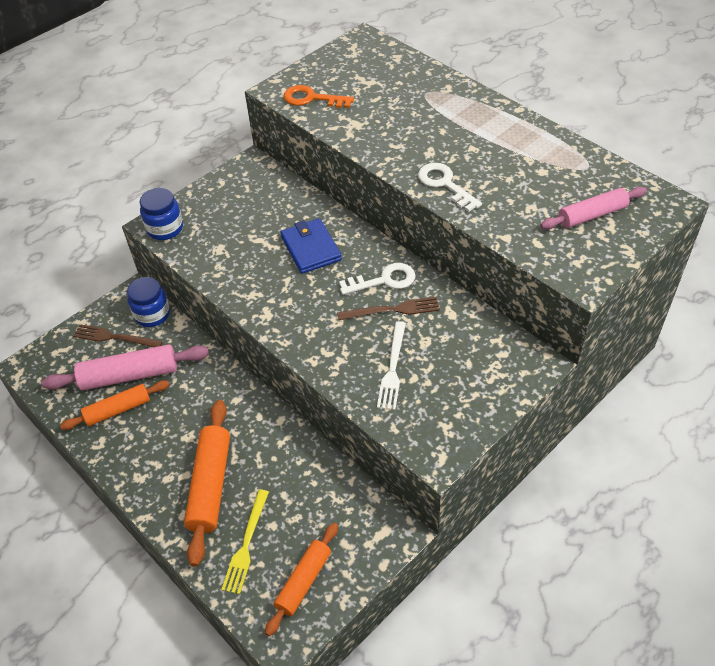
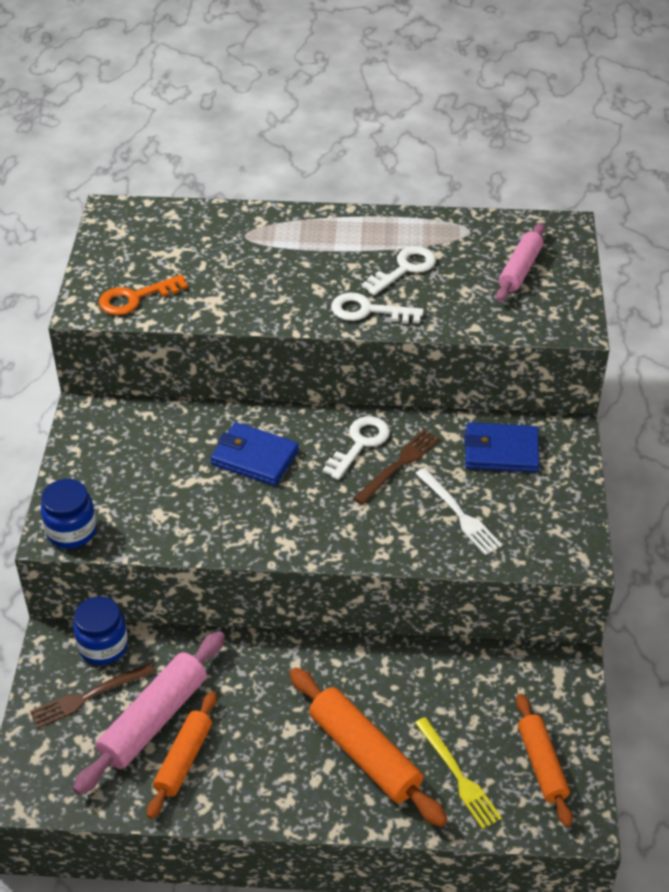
camera: 45 degrees left, 5 degrees down
(472, 345) = (501, 451): none -> blue wallet
(505, 169) = (404, 269): none -> white key

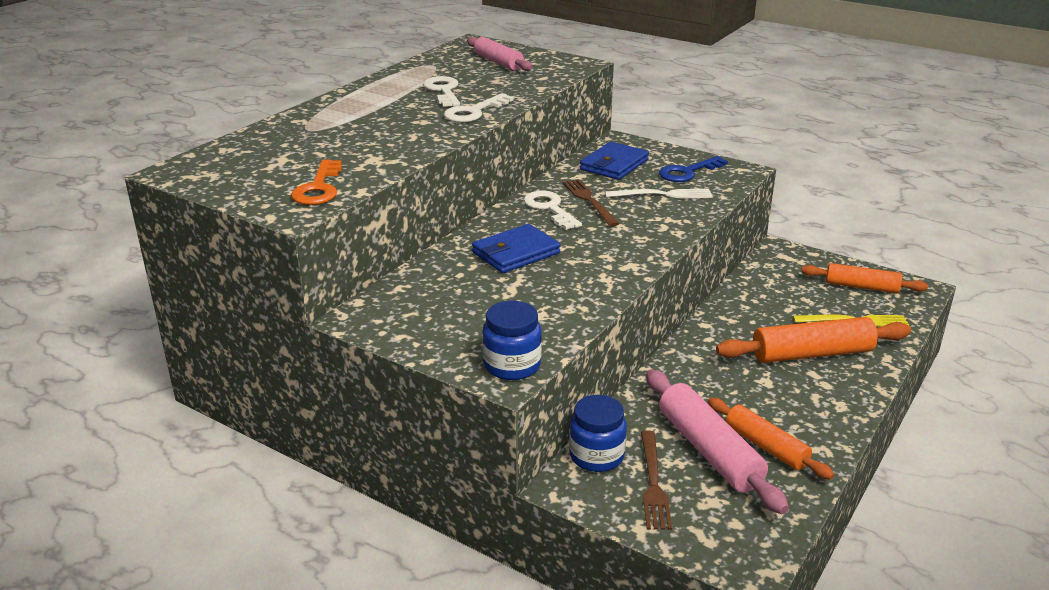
camera: 60 degrees left, 15 degrees down
(533, 515) = (687, 172): none -> blue key

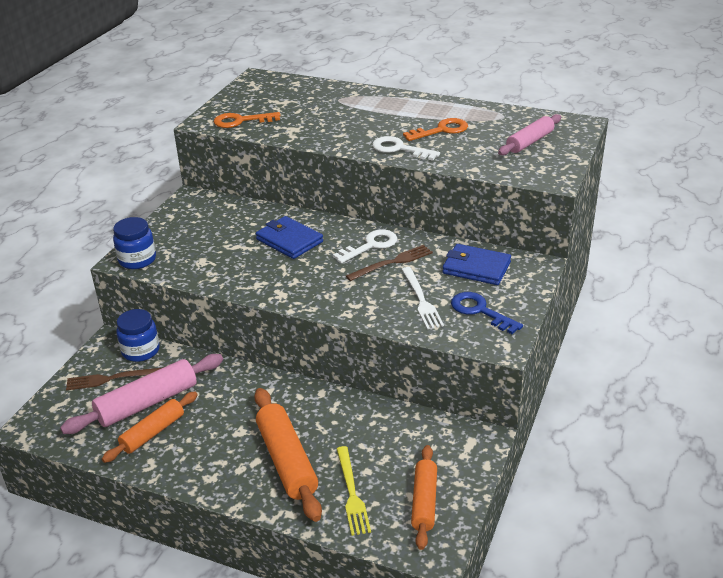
camera: 80 degrees right, 5 degrees up
(443, 91) = (441, 130): white key -> orange key

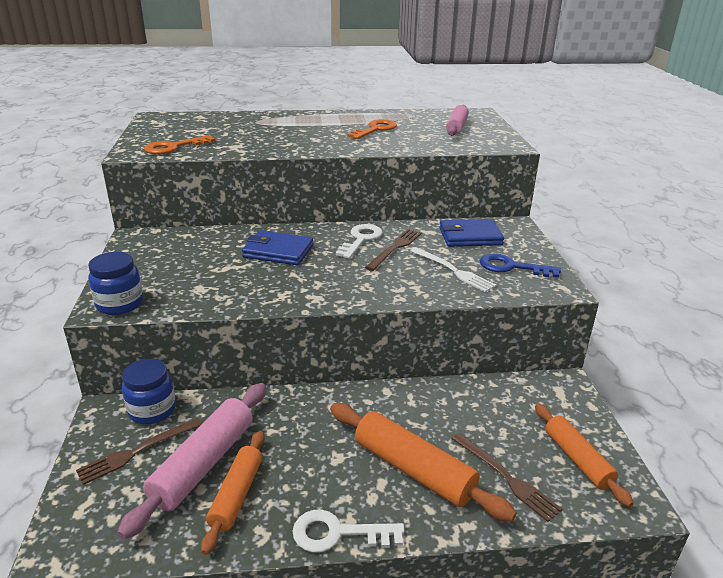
camera: 30 degrees left, 5 degrees down
(351, 493) = (506, 477): yellow fork -> brown fork
(399, 149) = (356, 145): white key -> white key (338, 533)

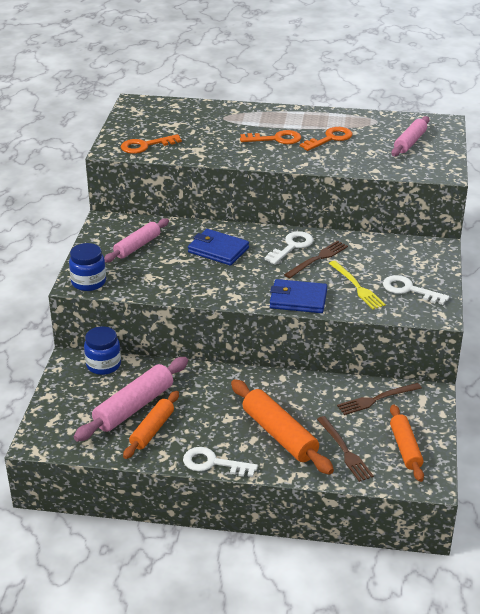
camera: 15 degrees right, 5 degrees up
(137, 451) = (90, 391): brown fork -> brown fork (376, 399)
(179, 258) = (137, 246): none -> pink rolling pin
(319, 133) = (276, 139): none -> orange key
(453, 270) = (357, 287): white fork -> yellow fork
(470, 236) = (390, 255): blue wallet -> blue wallet (298, 299)
(511, 267) = (409, 290): blue key -> white key

